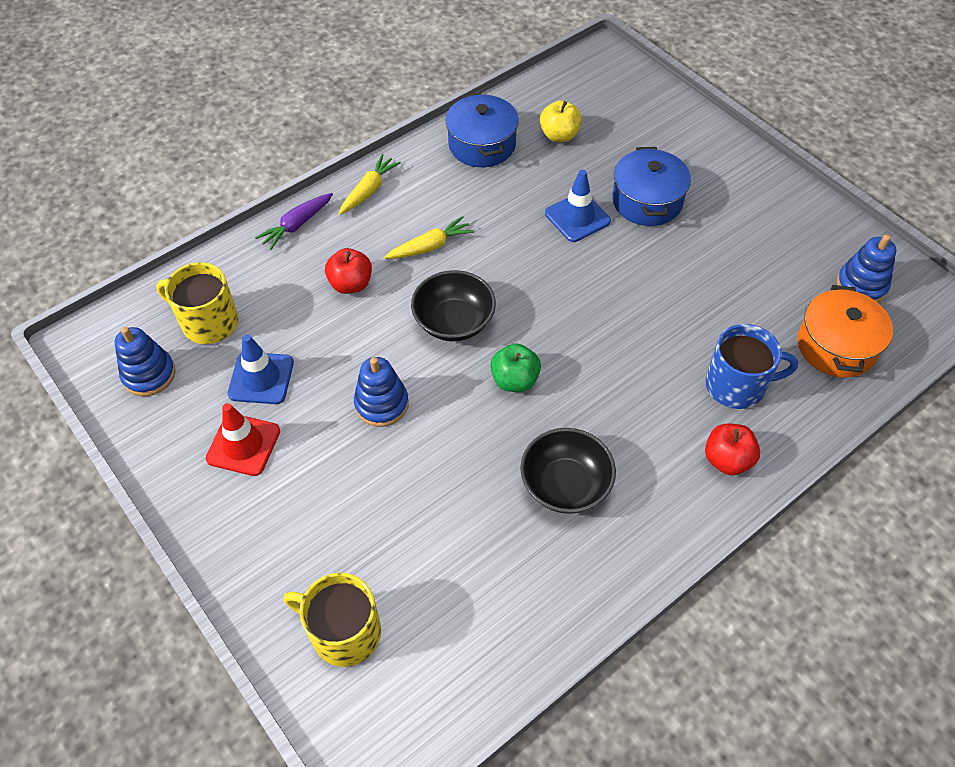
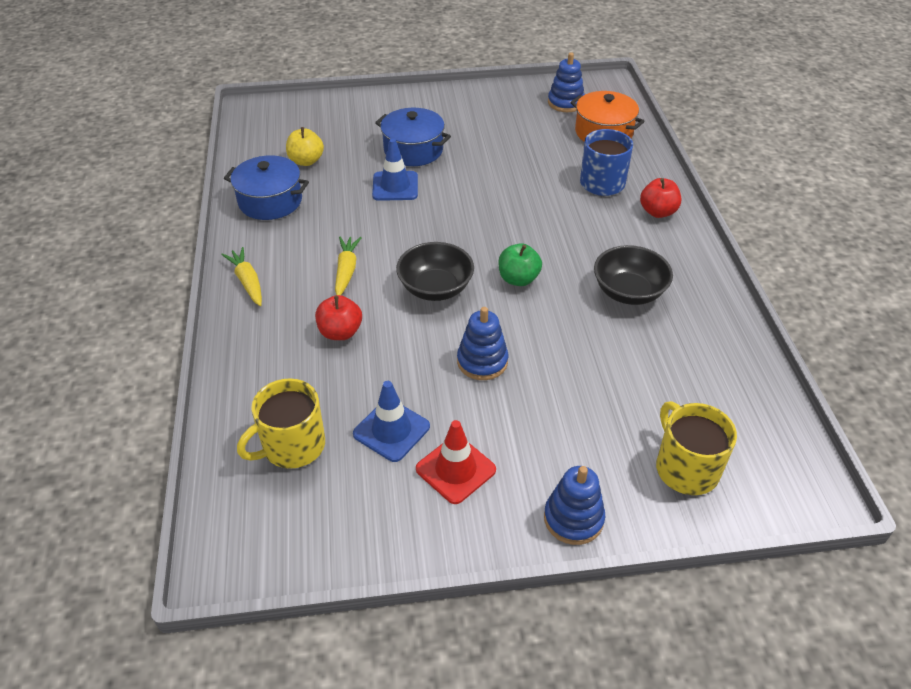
camera: 60 degrees left, 10 degrees down
(149, 374) = (315, 516): blue stacking toy -> blue stacking toy (573, 519)
(297, 225) = (238, 342): purple carrot -> none
(344, 632) = (686, 468): yellow mug -> yellow mug turned 105 degrees clockwise

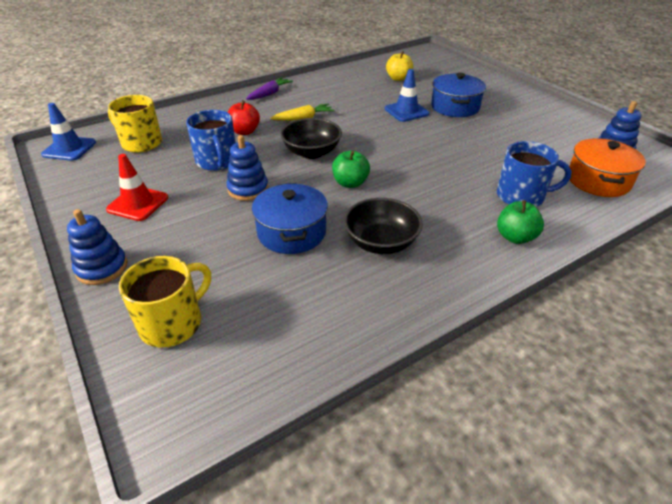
camera: 65 degrees right, 5 degrees down
(247, 282) = (269, 94): yellow carrot -> purple carrot
(270, 201) = (347, 80): blue pot -> blue pot (291, 232)
(391, 430) = (165, 171): blue traffic cone -> blue traffic cone (69, 148)
(400, 375) = (217, 161): none -> blue mug
(658, 212) = (515, 237): red apple -> green apple

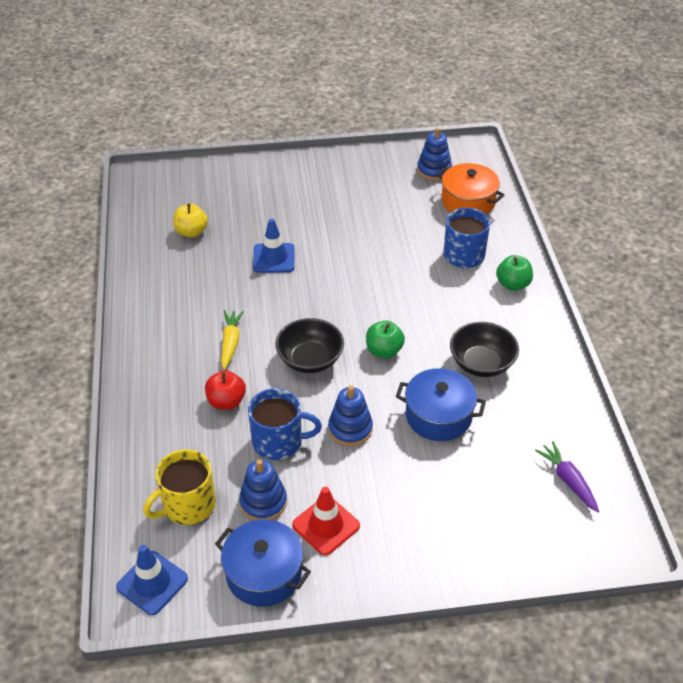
camera: 65 degrees left, 5 degrees up
(102, 268) = (423, 567): blue stacking toy -> blue stacking toy (263, 502)
(172, 323) = (520, 524): yellow mug -> none
(269, 94) = (143, 353): purple carrot -> purple carrot (568, 480)
(455, 107) = (290, 221): blue pot -> blue pot (264, 573)

